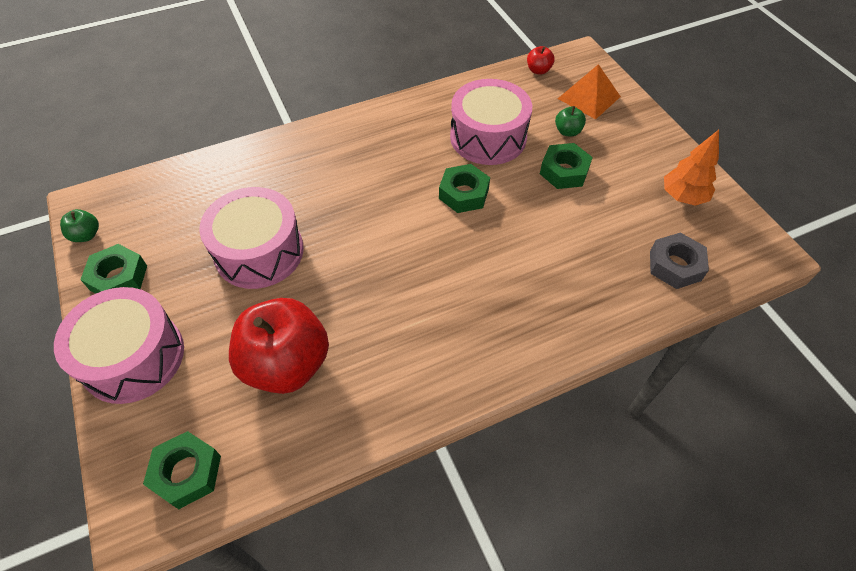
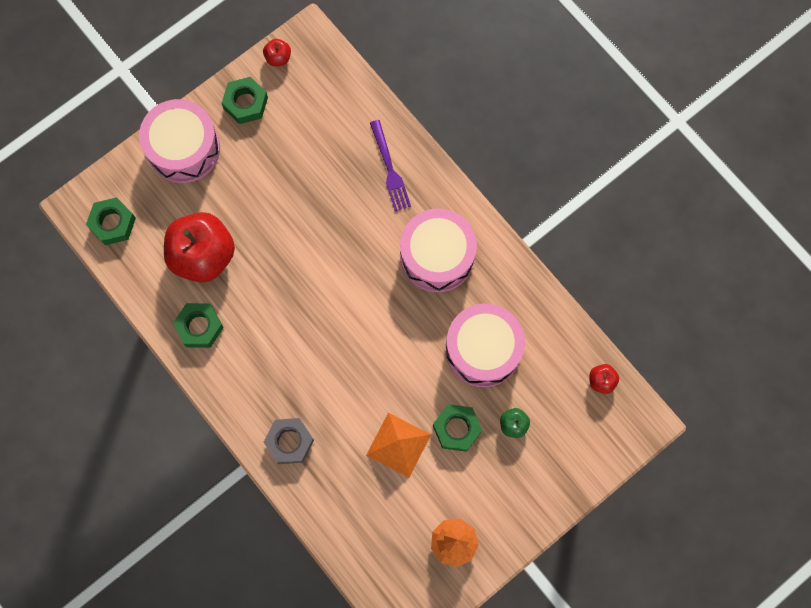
camera: 75 degrees right, 20 degrees up
(86, 235) = (278, 58): green apple -> red apple
(259, 252) = (296, 196): pink drum -> pink drum (437, 256)
(272, 167) = (390, 169): none -> purple fork
(464, 194) = (403, 343): green nut -> green nut (199, 327)
(589, 97) = (572, 439): orange pyramid -> orange pyramid (398, 444)
(675, 265) = (369, 538): grey nut -> grey nut (289, 442)

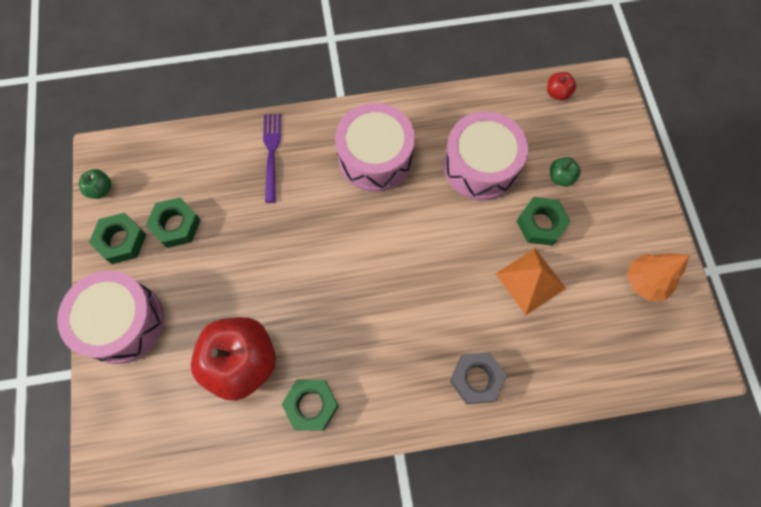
camera: 60 degrees left, 5 degrees down
(112, 223) = (147, 437): green nut -> green nut (176, 225)
(278, 58) = (101, 189): red apple -> green apple
(390, 169) = (271, 153): purple fork -> purple fork turned 105 degrees counterclockwise

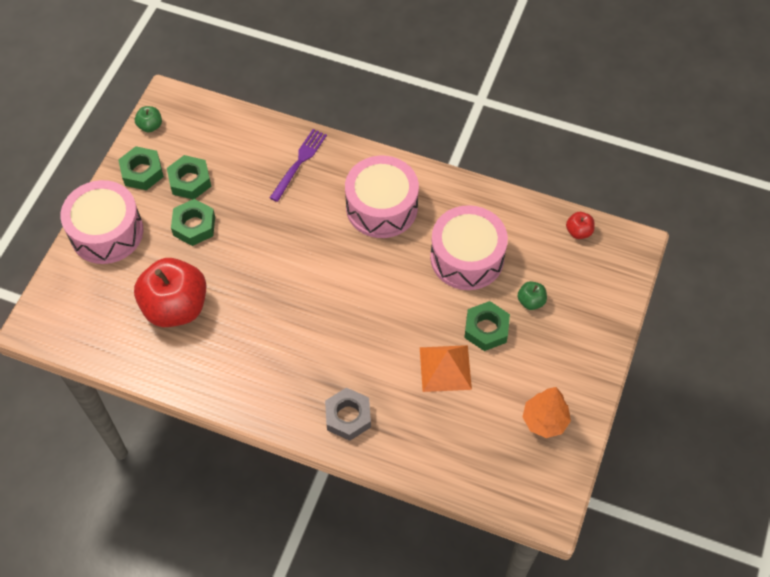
camera: 30 degrees right, 10 degrees down
(311, 405) = (207, 366): green nut -> green nut (194, 226)

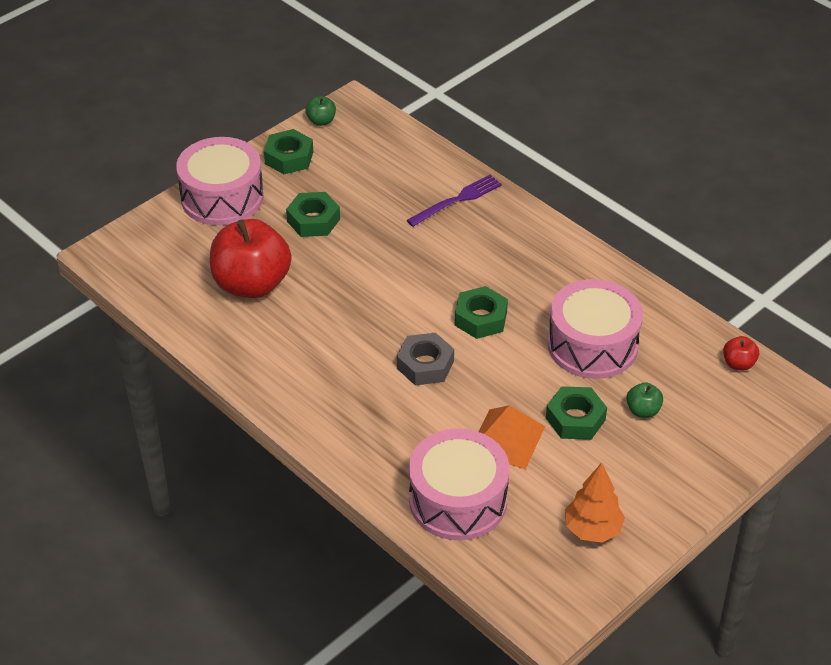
camera: 25 degrees right, 15 degrees down
(190, 181) = (333, 180): green nut -> green nut (481, 318)
(348, 417) = (373, 445): grey nut -> grey nut (425, 365)
(381, 207) = (523, 268): pink drum -> pink drum (458, 500)

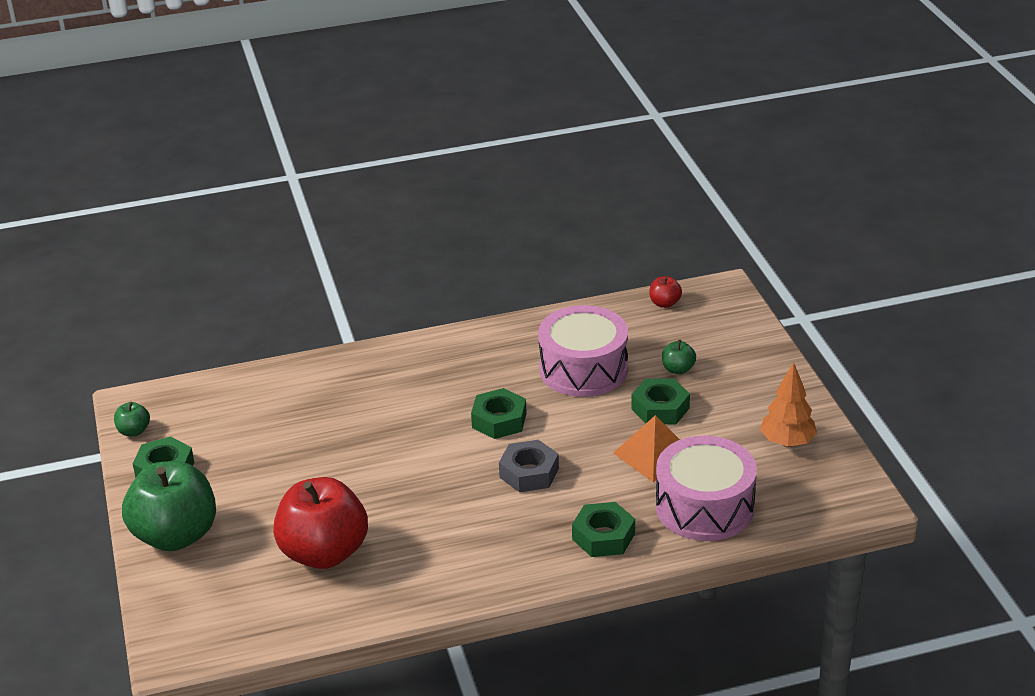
camera: 60 degrees left, 10 degrees down
(222, 197) = (176, 535): pink drum -> green apple
(313, 220) = (273, 482): green nut -> green nut (603, 536)
(457, 200) = (335, 382): purple fork -> none

